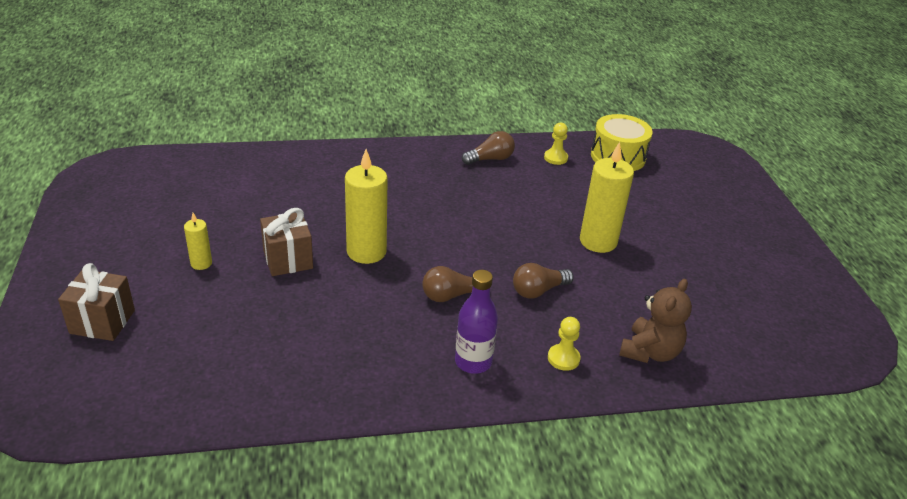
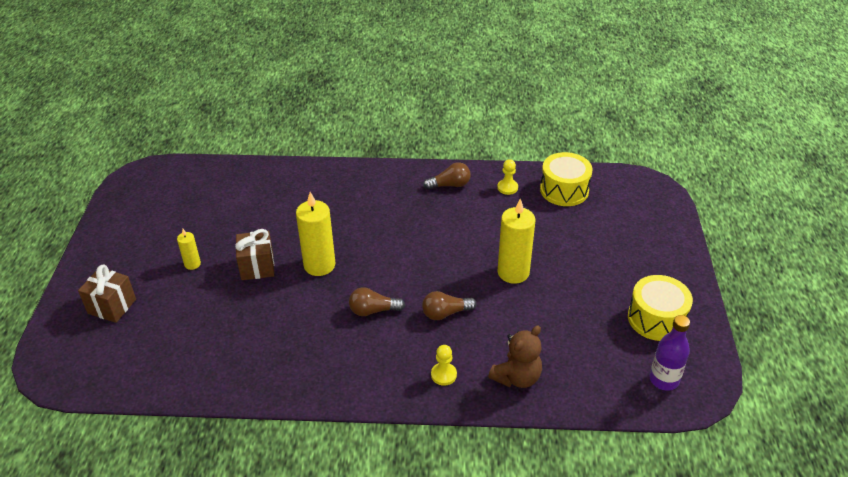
camera: 15 degrees right, 5 degrees up
(473, 362) = (371, 369): purple bottle -> purple bottle (664, 380)
(773, 275) = (656, 319): none -> yellow drum

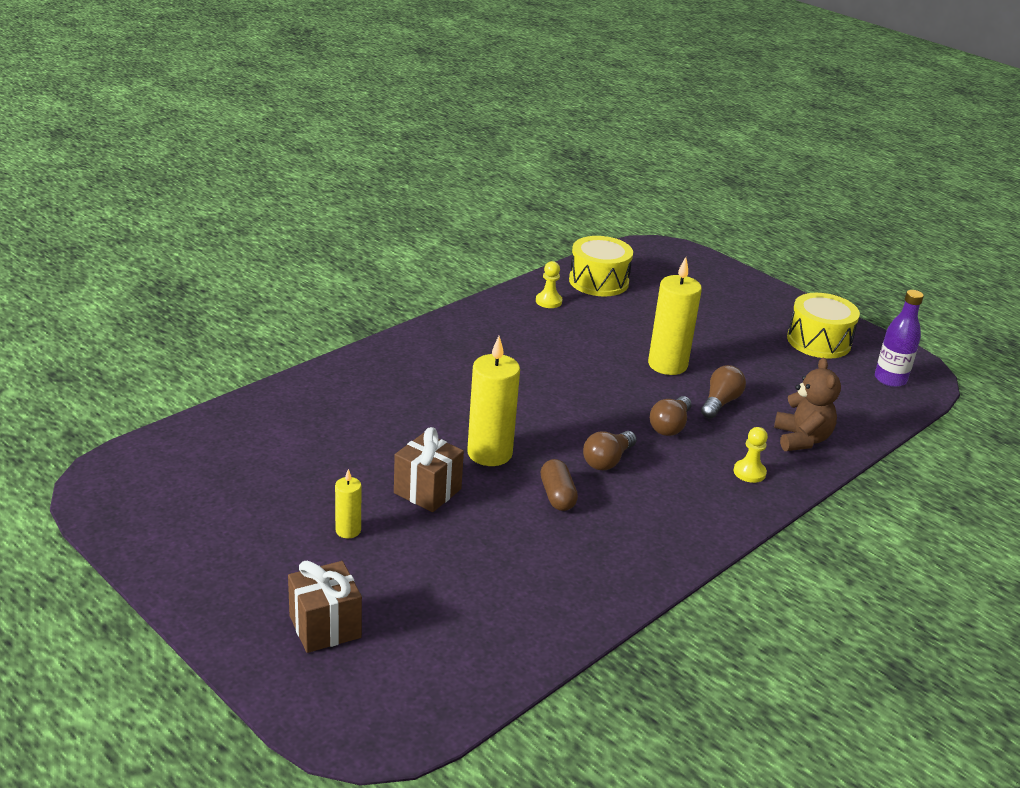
camera: 50 degrees left, 10 degrees down
(313, 313) = (557, 496): none -> brown capsule
(450, 185) = (493, 323): brown light bulb -> brown light bulb (720, 402)

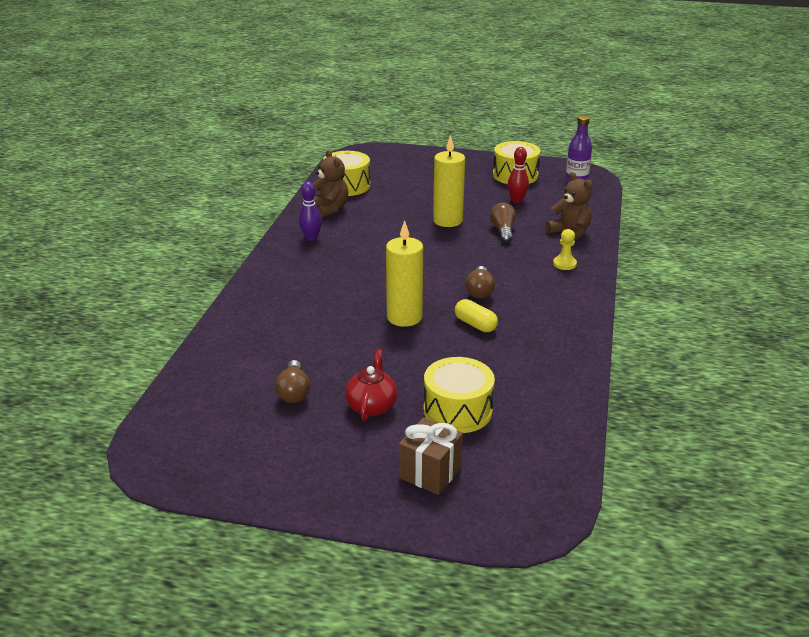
camera: 30 degrees left, 0 degrees up
(348, 530) = (371, 406): yellow candle -> red teapot
(427, 491) = (393, 357): brown gift -> none
(427, 578) = (457, 410): none -> yellow drum
(492, 326) = (311, 238): none -> purple bowling pin
(548, 301) = (329, 209): yellow pawn -> brown teddy bear
(557, 496) = (475, 324): brown capsule -> yellow capsule
(670, 426) = (491, 256): brown light bulb -> brown light bulb (294, 392)
(782, 373) = (516, 200): none -> red bowling pin

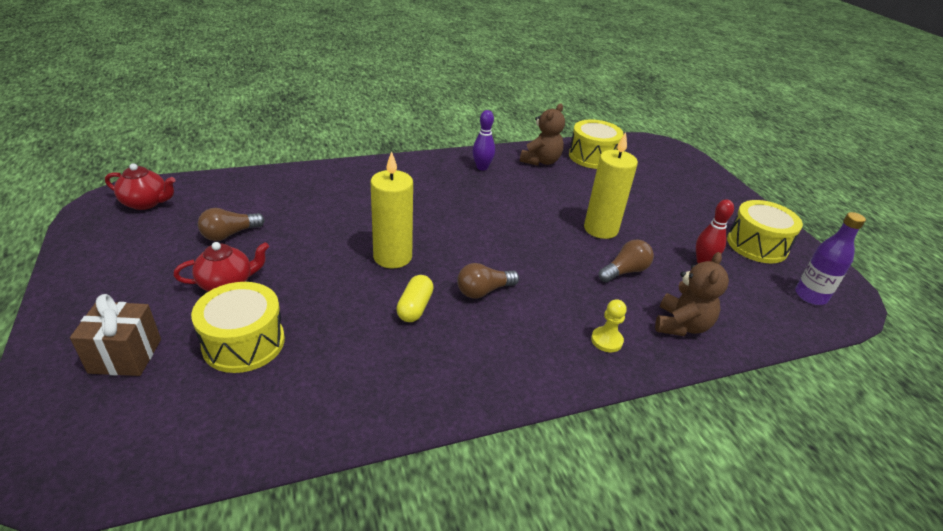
camera: 55 degrees right, 5 degrees up
(182, 435) = (146, 203): none -> red teapot

